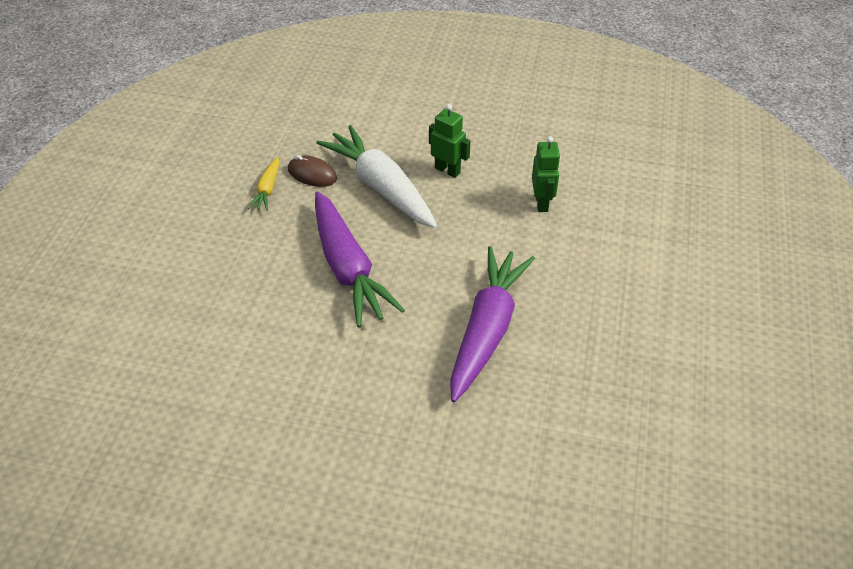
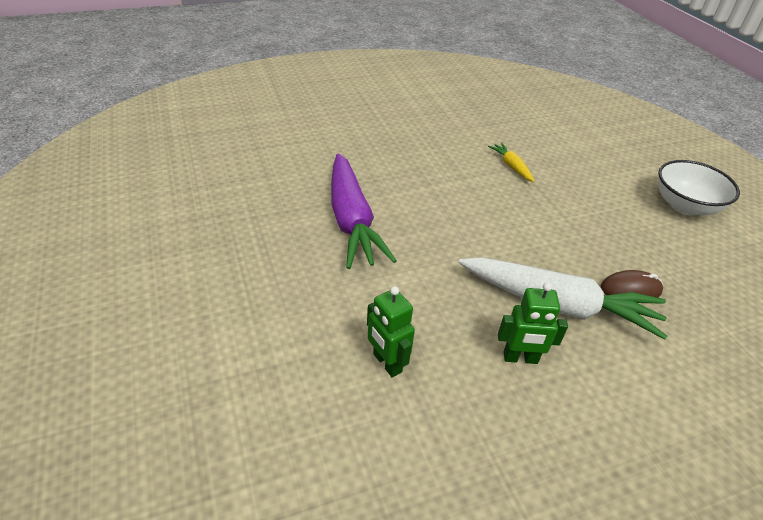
camera: 145 degrees right, 5 degrees down
(152, 210) = (685, 206): none -> white bowl
(267, 189) = (641, 258): yellow carrot -> yellow carrot (511, 166)
(348, 268) = (497, 222): purple carrot -> none

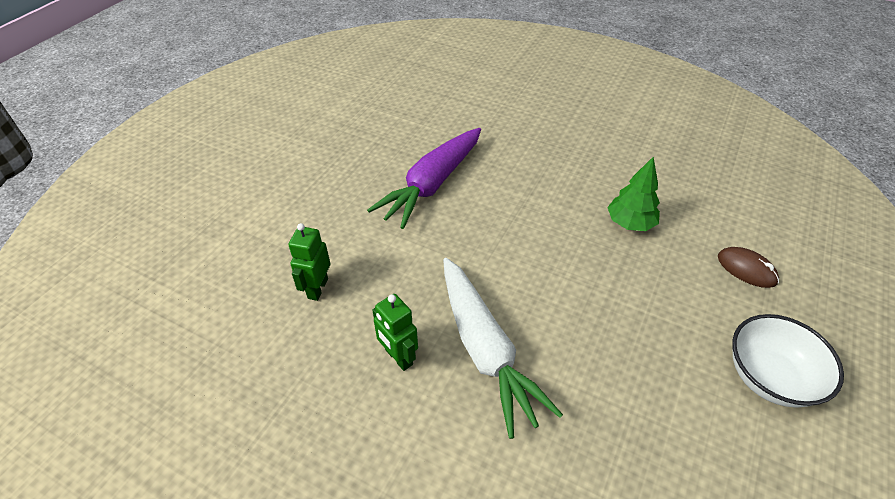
camera: 50 degrees right, 5 degrees up
(511, 166) = (630, 223): yellow carrot -> green tree
(630, 289) = (568, 391): brown mouse -> brown mouse (746, 269)

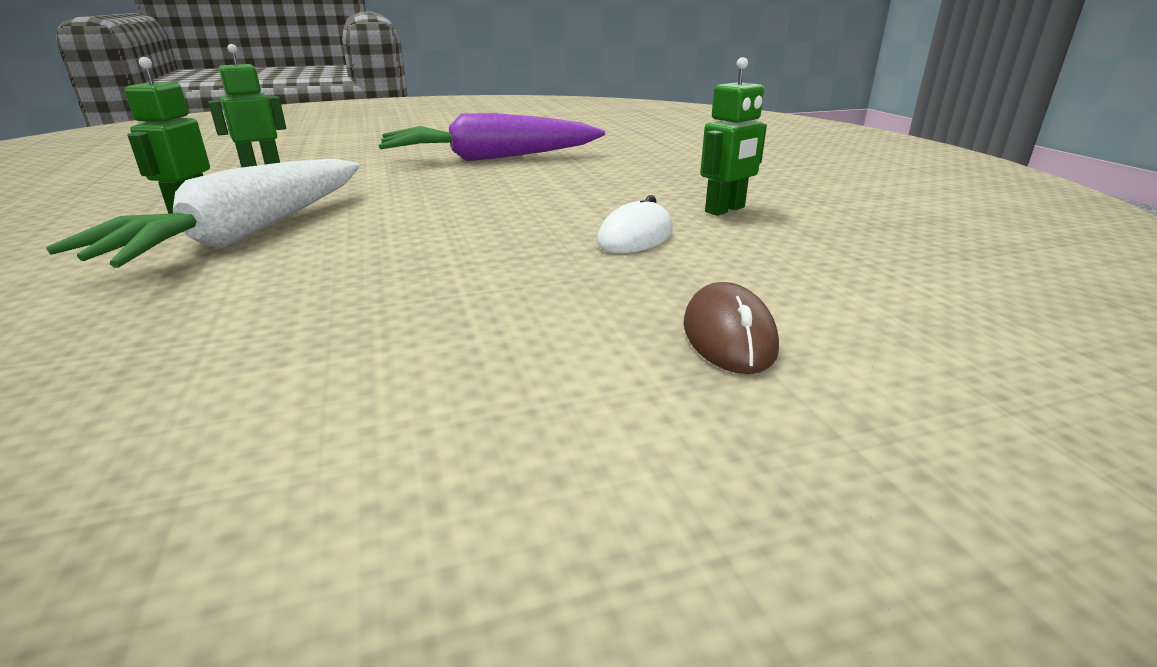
camera: 45 degrees right, 20 degrees down
(622, 174) = (725, 210): none -> green robot
(630, 223) = (635, 237): green tree -> white mouse
(769, 377) = (448, 445): white bowl -> none

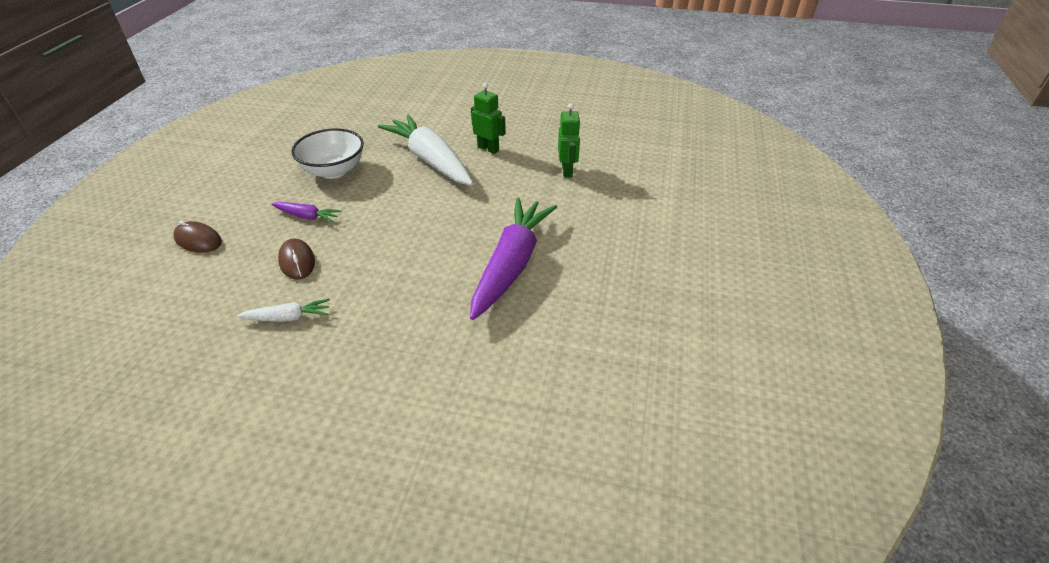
camera: 120 degrees right, 15 degrees up
(328, 301) = (334, 171): none -> white bowl
(522, 268) = (307, 216): none -> purple carrot
(635, 237) = (297, 261): white mouse -> brown mouse
(725, 210) = (287, 317): green robot -> white carrot

